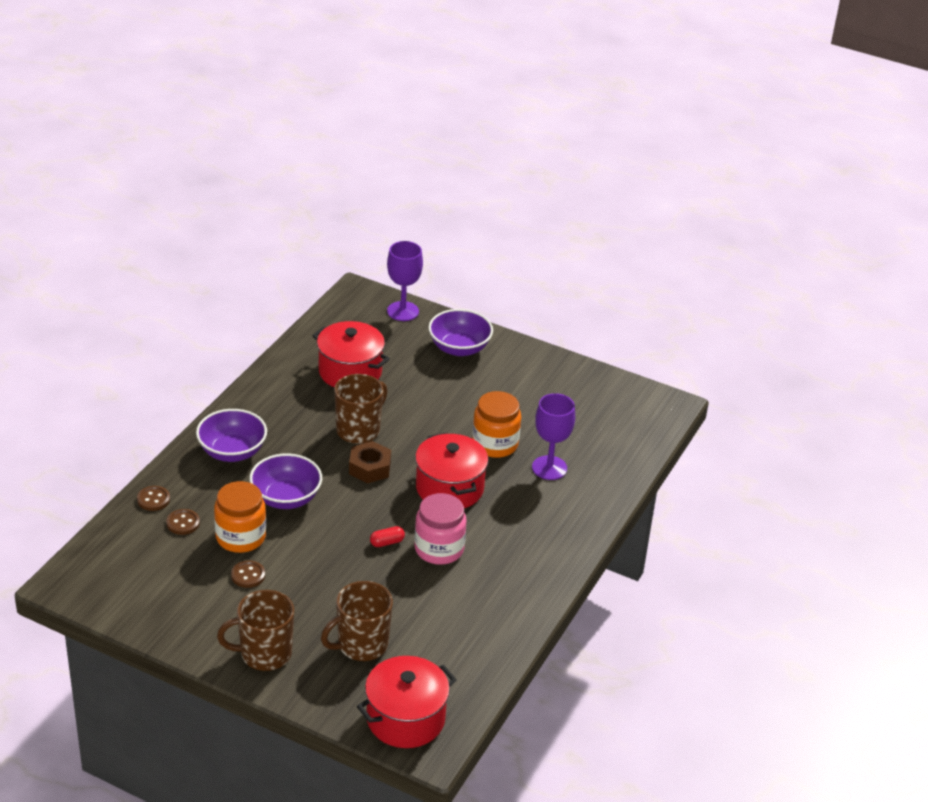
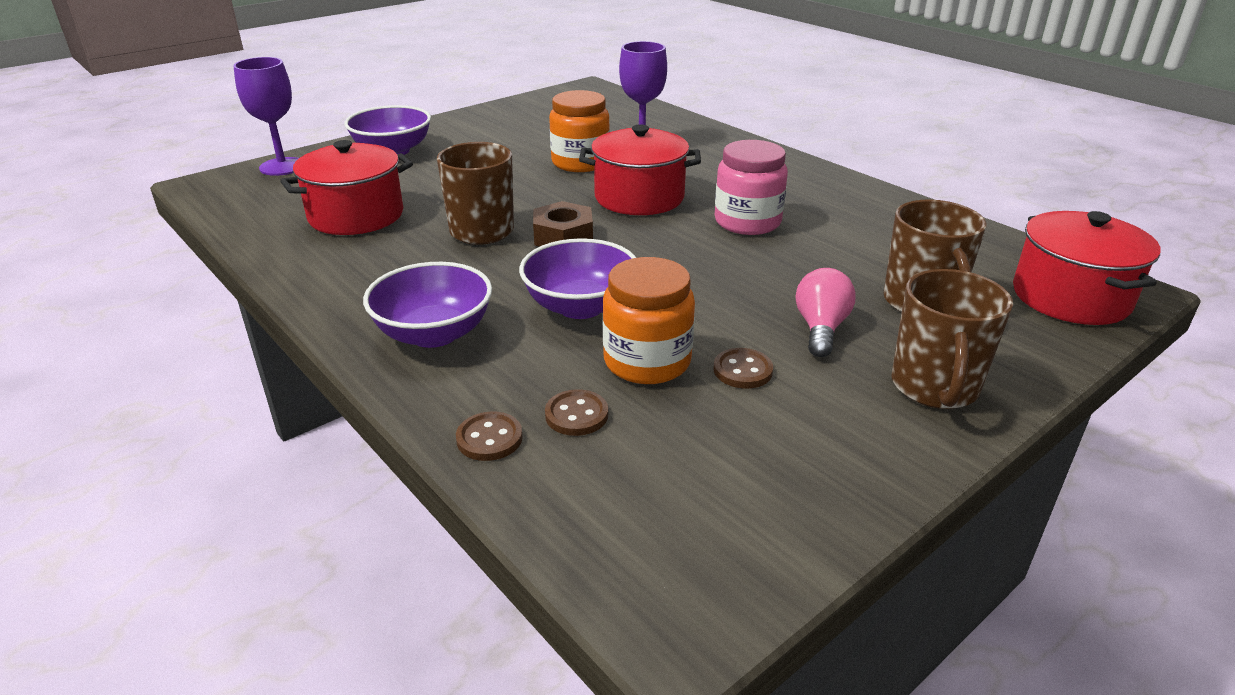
camera: 65 degrees left, 5 degrees down
(307, 601) = (820, 329): none -> pink light bulb
(387, 542) = (719, 251): red capsule -> none

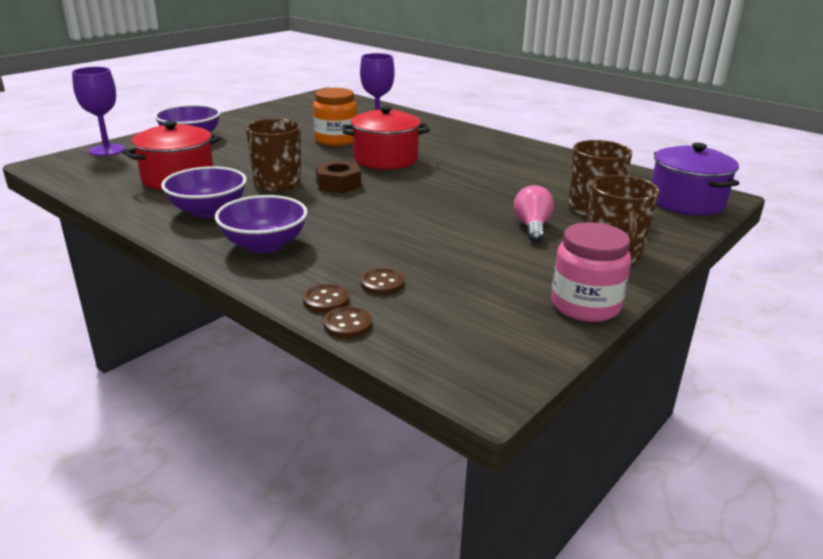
camera: 10 degrees left, 5 degrees down
(580, 306) = (364, 223): purple bowl -> purple bowl (208, 211)
(647, 361) = (421, 251): orange jar -> none
(742, 370) = (487, 252): brown button -> brown button (347, 324)
(747, 222) = (466, 170): pink jar -> pink jar (585, 306)
(1070, 297) = (686, 202): red pot -> purple pot

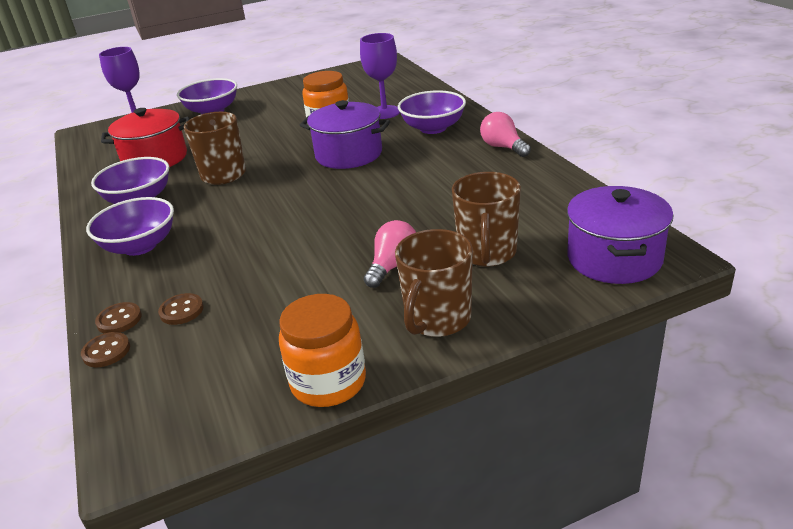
camera: 30 degrees right, 5 degrees up
(338, 184) = (273, 182): brown nut -> none
(385, 159) = (348, 154): red pot -> purple pot
(438, 136) = (433, 128): none -> purple bowl
(514, 145) = (503, 147): none -> pink light bulb
(585, 306) = (328, 382): pink jar -> orange jar

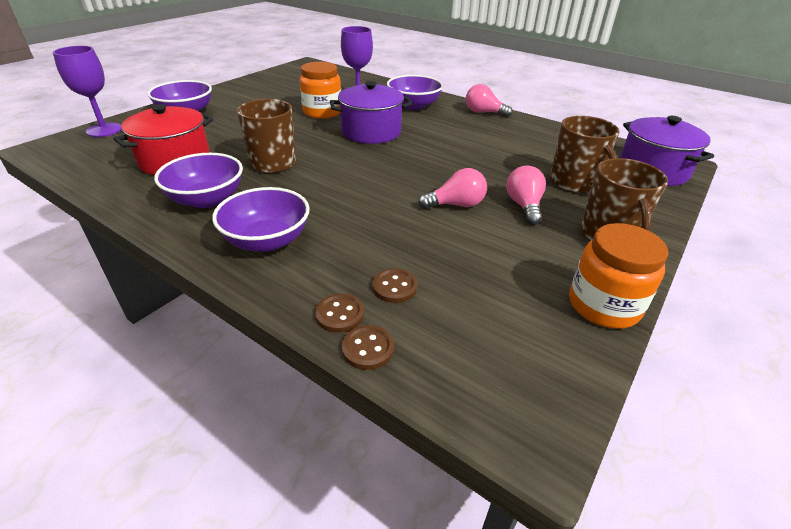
camera: 35 degrees left, 5 degrees up
(328, 249) = (456, 205): none -> pink light bulb

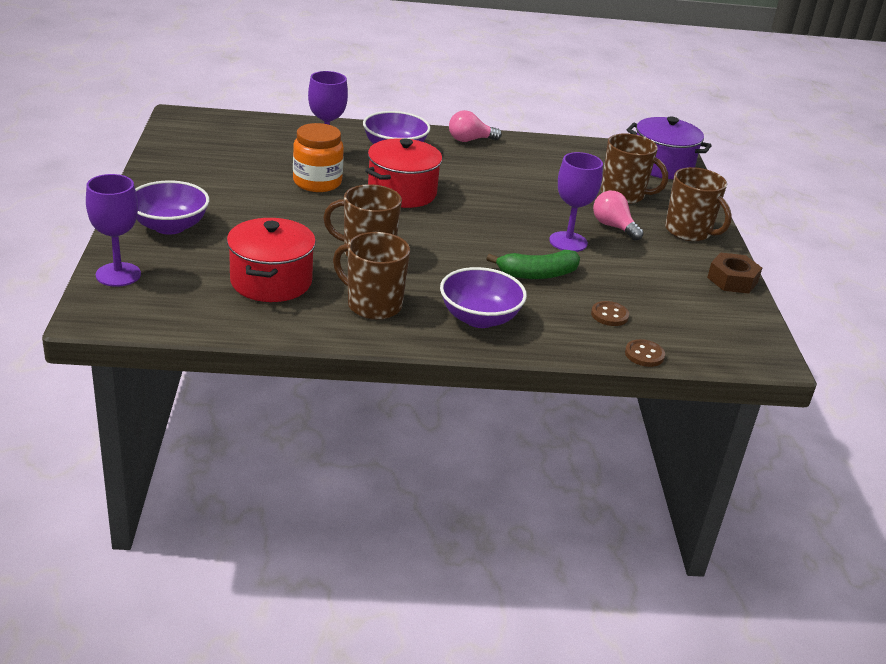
camera: 40 degrees left, 5 degrees down
(207, 199) = (373, 305): purple bowl -> brown mug
(340, 314) = (602, 344): brown button -> none
(371, 132) = (402, 192): purple pot -> red pot
(382, 222) = (537, 274): none -> green banana
(456, 205) = (568, 242): pink light bulb -> purple goblet
(603, 305) = (732, 280): orange jar -> brown nut

